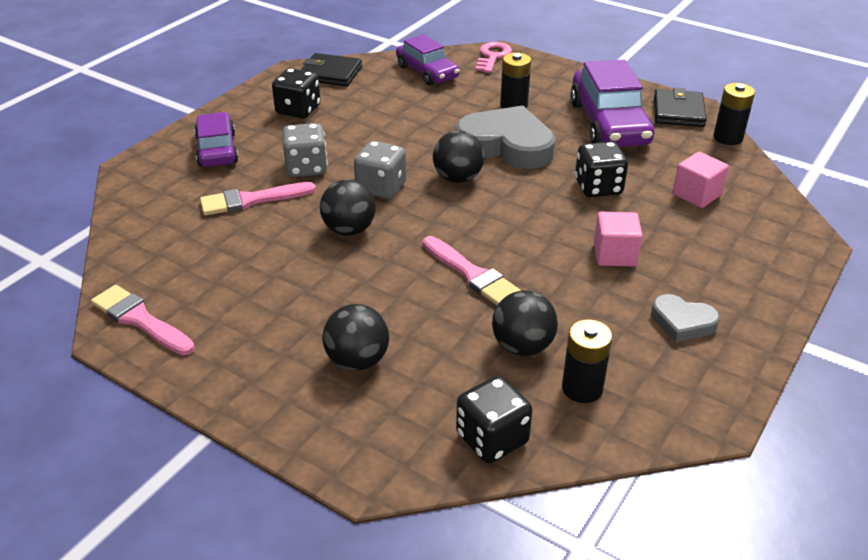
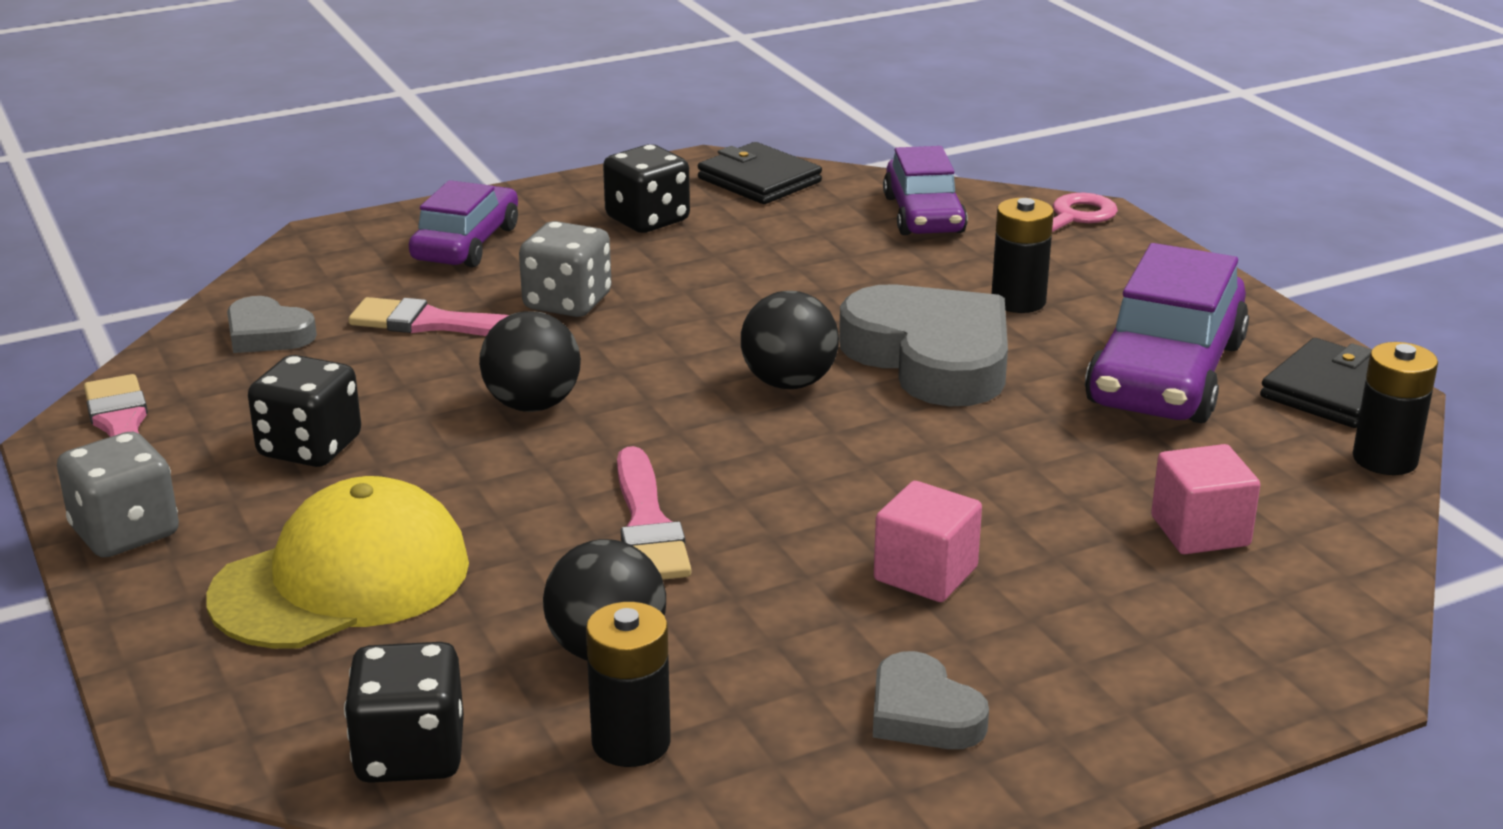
camera: 30 degrees right, 10 degrees down
(162, 235) = (267, 334): none -> grey heart
(357, 360) = (341, 580): black ball -> yellow cap
(381, 187) = (649, 361): grey dice -> grey dice (125, 533)
(598, 187) = (1021, 465): black dice -> black dice (310, 447)

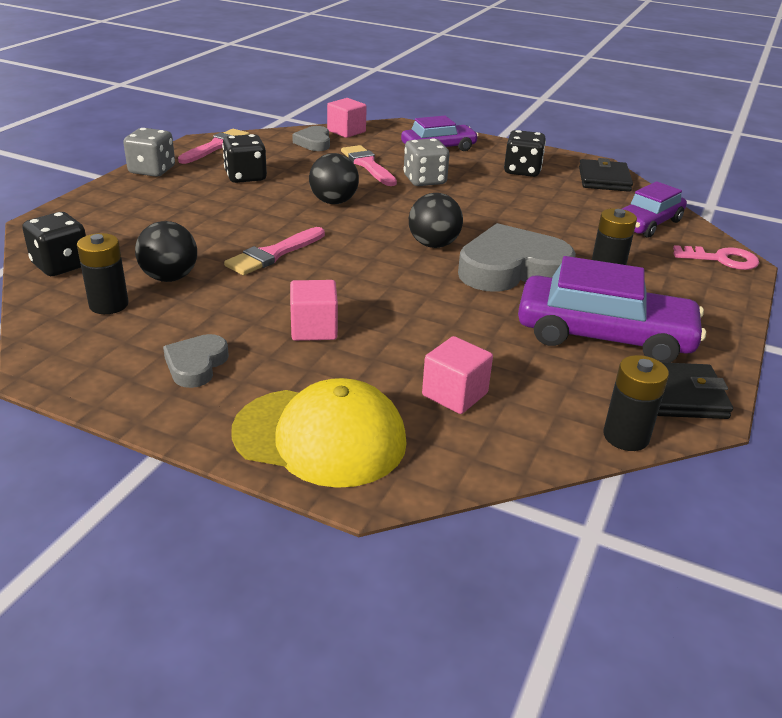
camera: 50 degrees right, 5 degrees up
(269, 289) = (346, 131): none -> pink cube
(341, 580) = (163, 213): yellow cap -> yellow cap (320, 437)
(931, 357) = (512, 269): grey heart -> grey heart turned 120 degrees counterclockwise
(1165, 373) = (604, 336): purple car -> purple car turned 150 degrees counterclockwise

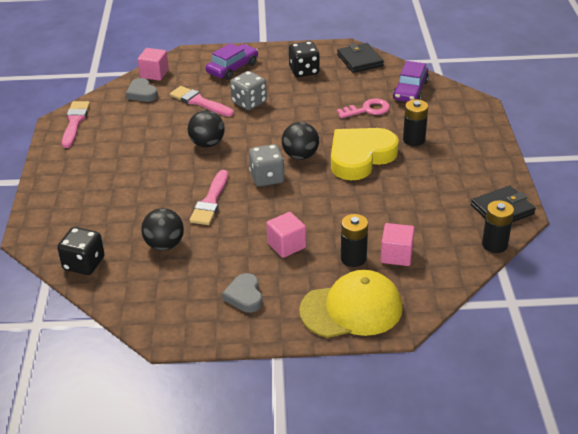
camera: 25 degrees left, 5 degrees up
(109, 305) = (149, 279): black battery -> black battery (353, 258)
(152, 170) = (53, 162): grey dice -> grey dice (267, 178)
(245, 177) = (126, 143): black dice -> none
(512, 269) = (360, 157): grey heart -> yellow heart
(604, 336) = (443, 186): purple car -> none
(721, 259) = (468, 105): pink key -> pink key (367, 110)

